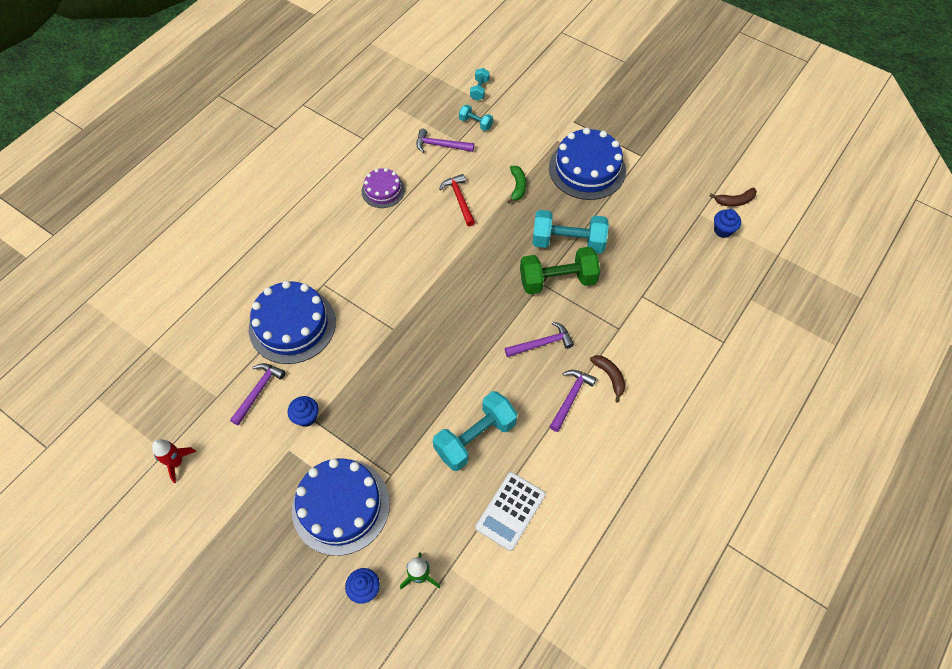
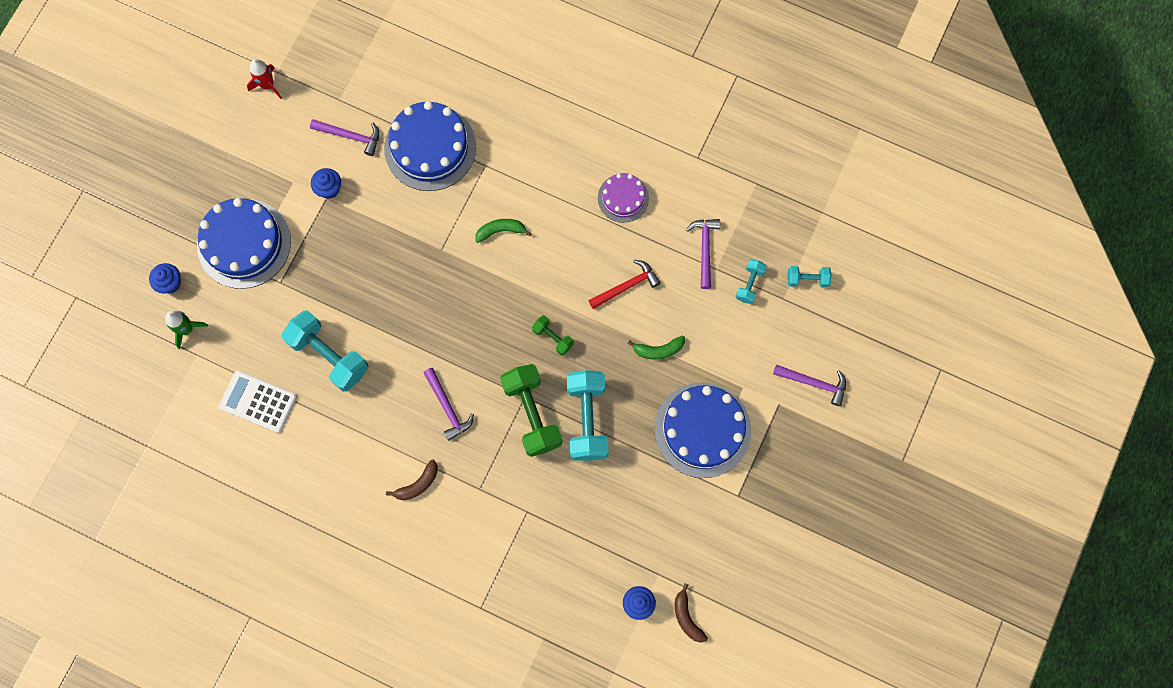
camera: 80 degrees right, 15 degrees up
(388, 281) = (500, 231): none -> green banana
(493, 256) = (553, 338): none -> green dumbbell
(571, 397) = (387, 446): purple hammer -> purple hammer (814, 383)

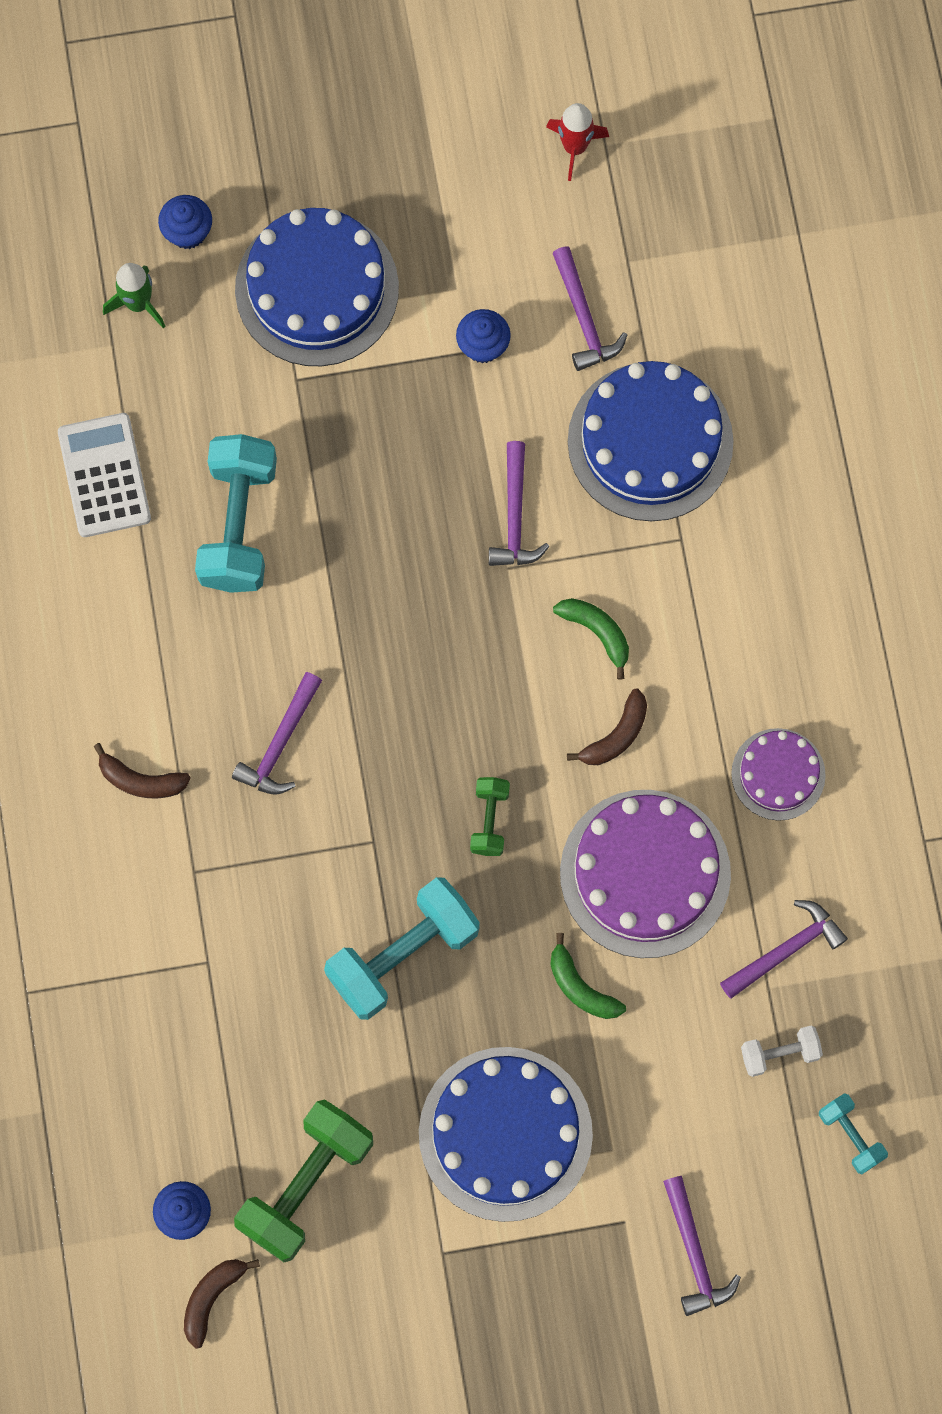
camera: 55 degrees right, 0 degrees up
(419, 229) = (514, 516): none -> purple hammer
(532, 414) = (355, 869): green dumbbell -> green dumbbell (306, 1184)
(554, 255) = (616, 735): none -> brown banana
(627, 286) = (645, 873): red hammer -> purple cake
(749, 284) = (780, 1053): turquoise dumbbell -> white dumbbell

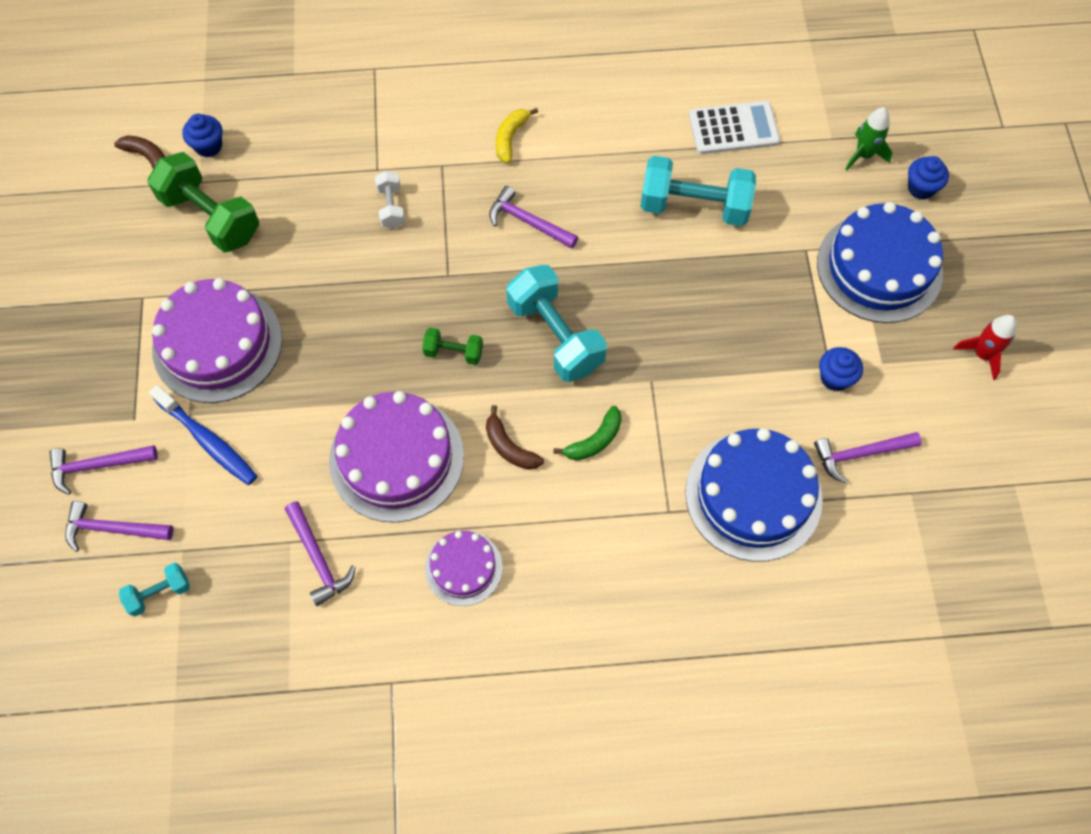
camera: 95 degrees right, 10 degrees down
(141, 780) = (510, 138): brown banana -> yellow banana
(402, 954) = (362, 288): turquoise dumbbell -> turquoise dumbbell (555, 336)
(505, 1133) = (217, 344): blue cake -> purple cake
(514, 516) = (693, 389): purple hammer -> purple hammer (113, 529)
(575, 147) = (1010, 460): red rocket -> red rocket (982, 354)
(580, 987) = (316, 404): green banana -> none
(646, 1117) = (208, 441): none -> blue toothbrush
(780, 1053) = (236, 545): white dumbbell -> white dumbbell (391, 207)

